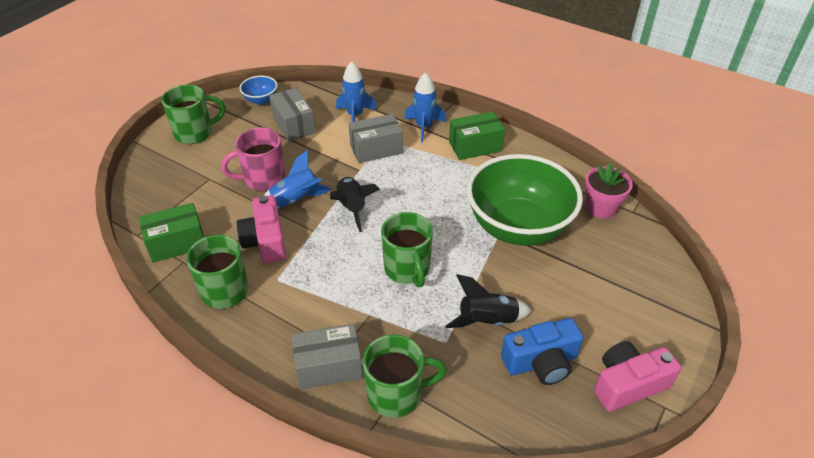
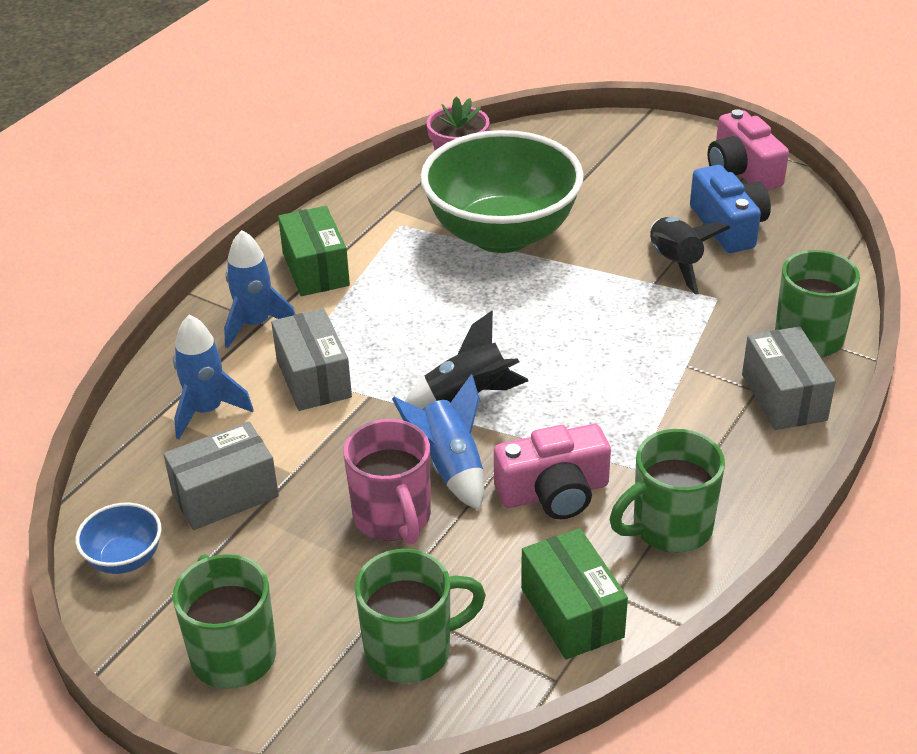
camera: 90 degrees left, 5 degrees down
(407, 269) = (596, 333): green mug -> green mug (411, 650)

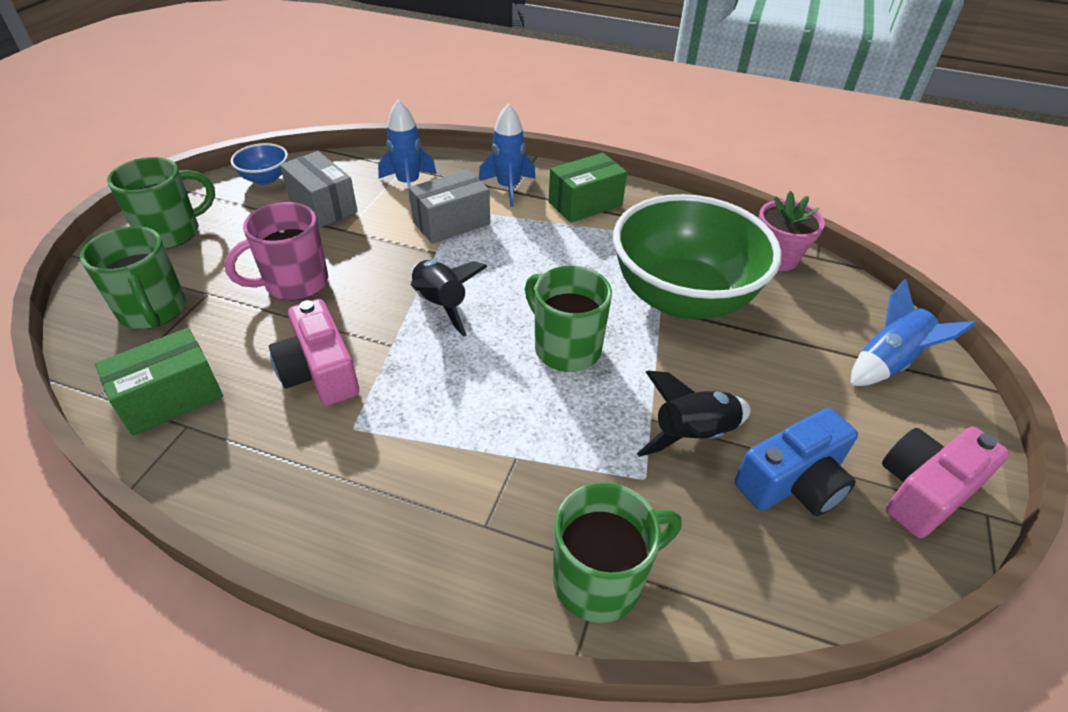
camera: 75 degrees right, 5 degrees up
(450, 466) = (353, 306): blue rocket -> blue rocket (888, 362)
(669, 527) = (268, 459): green mug -> green mug (565, 348)
(784, 397) = (476, 555): grey box -> none

